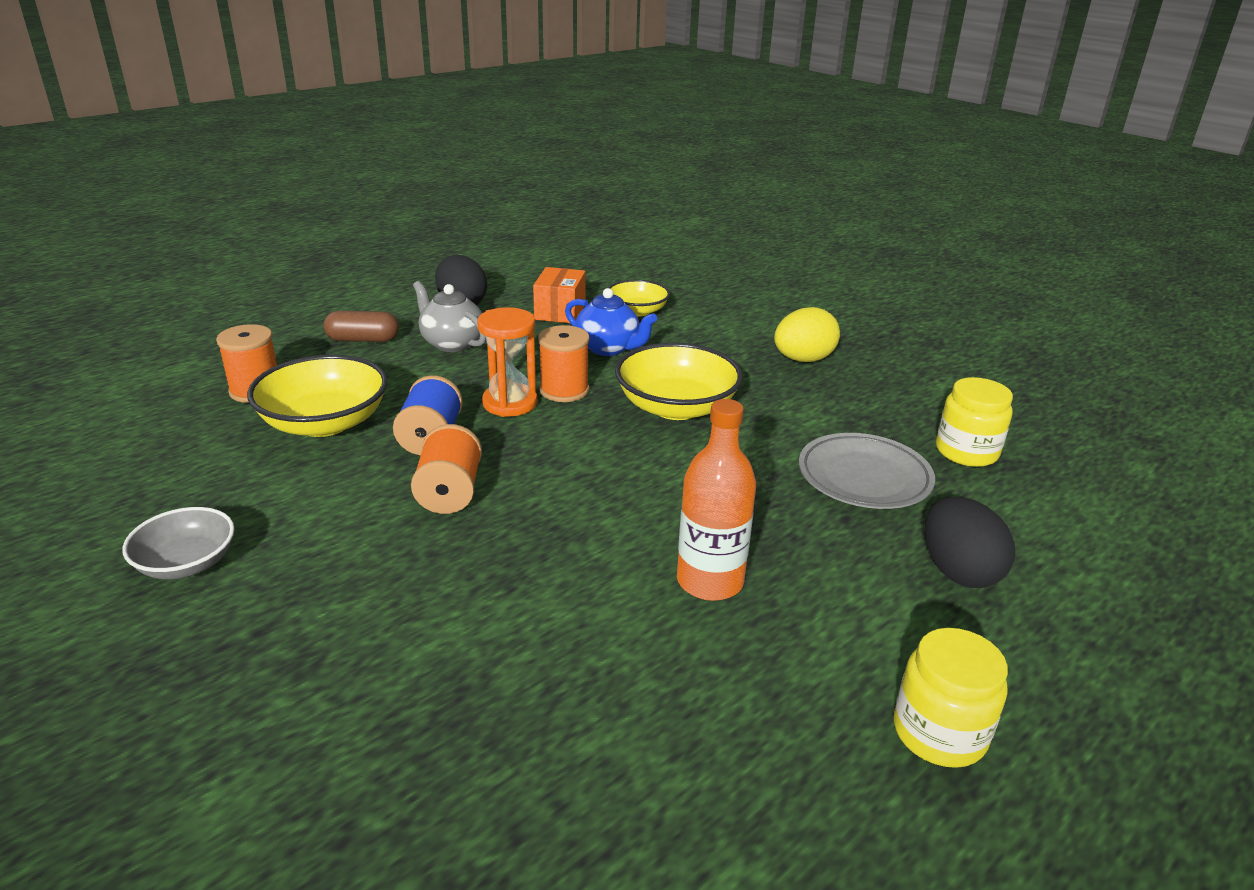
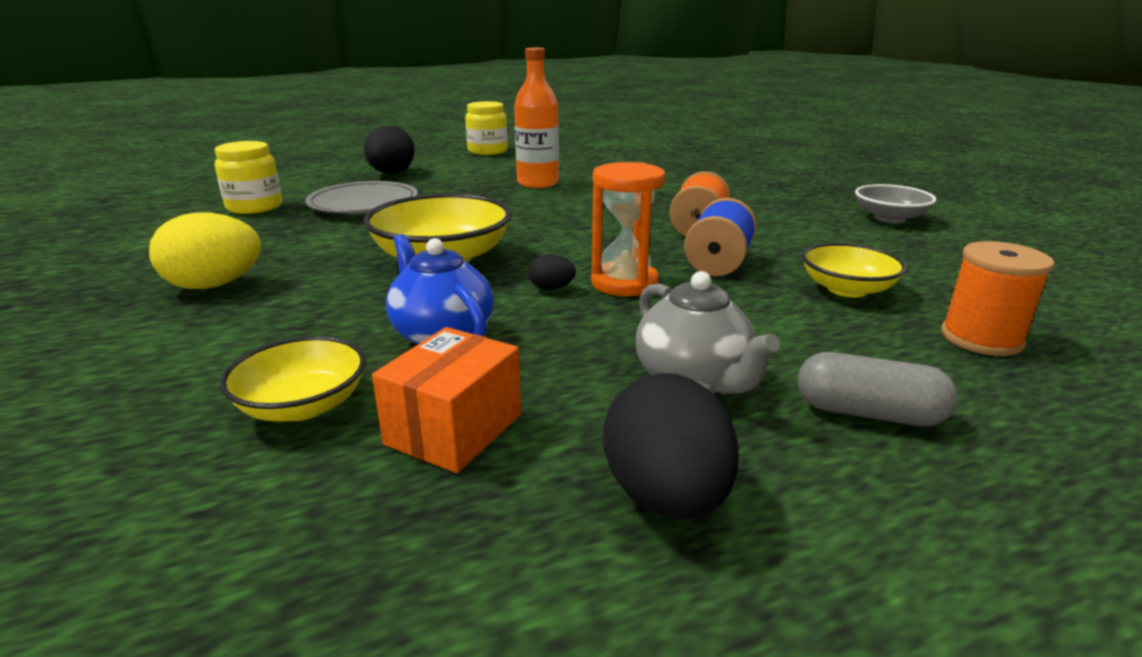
camera: 160 degrees left, 5 degrees down
(324, 423) = (847, 289): yellow bowl -> yellow bowl, size x0.61
(363, 340) = (868, 413): brown capsule -> grey capsule
(564, 390) = (551, 288): orange spool -> black egg

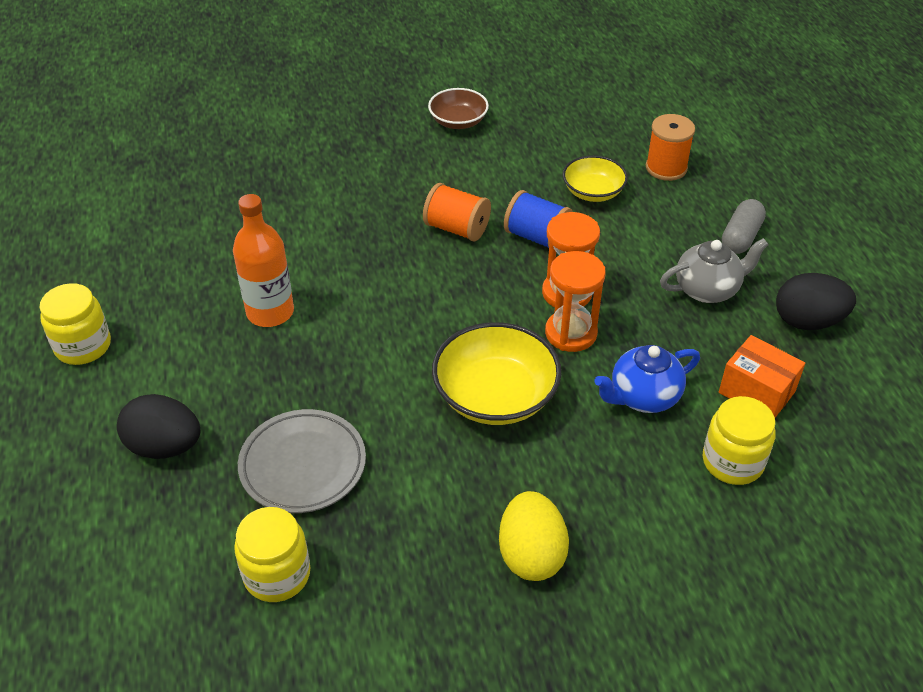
camera: 80 degrees left, 20 degrees up
(303, 405) = (732, 462): yellow bowl -> yellow jar
(551, 288) = (571, 333): black egg -> orange hourglass
(889, 218) = (458, 121): grey bowl -> brown bowl

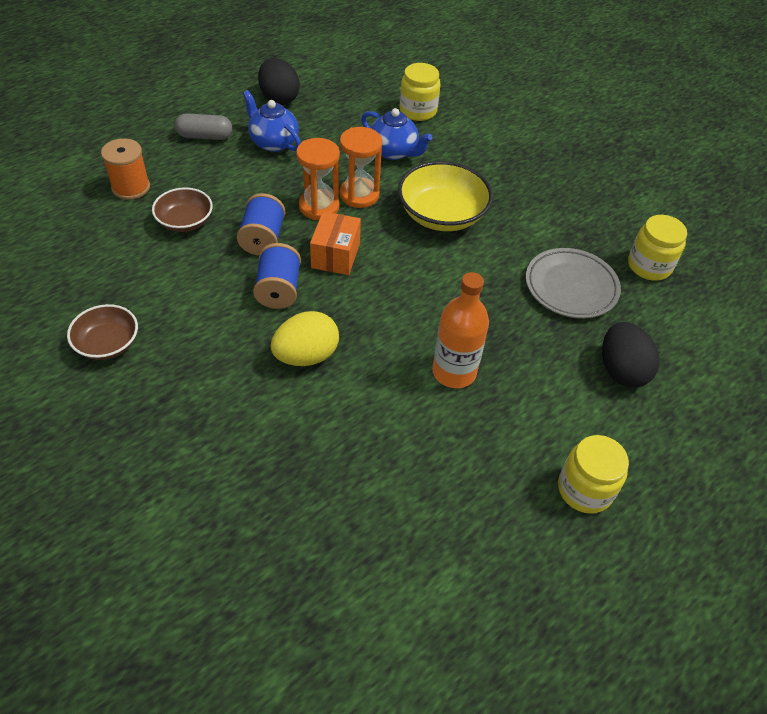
camera: 120 degrees left, 5 degrees up
(456, 228) = (278, 290): orange spool -> blue spool
(531, 555) = (542, 169): yellow egg -> yellow egg (306, 356)
(593, 192) = (185, 221): yellow bowl -> brown bowl
(708, 289) = (273, 142): grey teapot -> blue teapot
(756, 392) = (356, 109): orange box -> orange box (335, 255)

